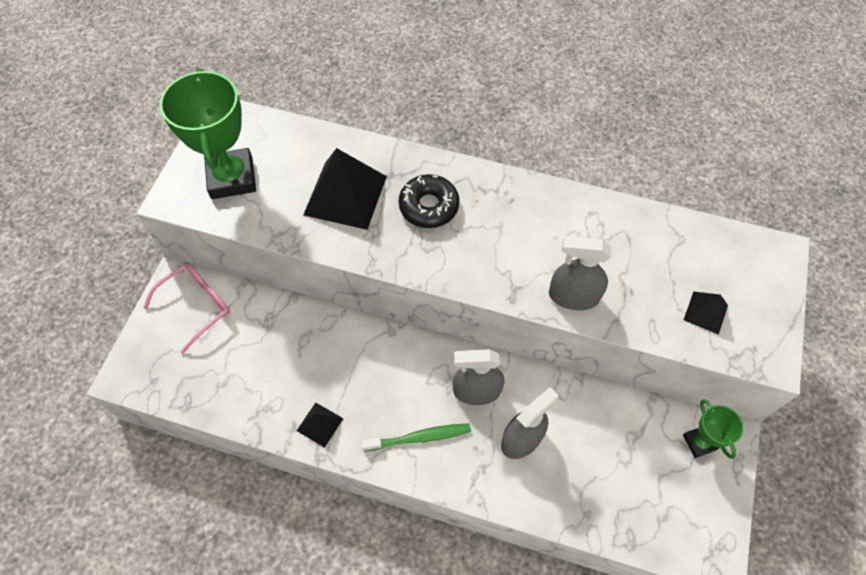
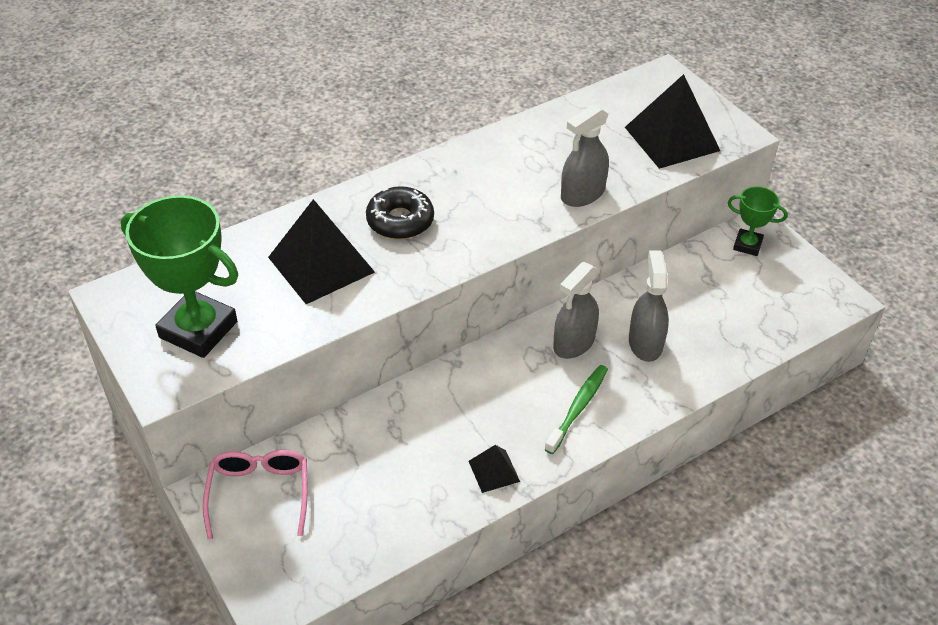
camera: 50 degrees left, 15 degrees down
(705, 312) = (671, 138): black pyramid -> black pyramid, size x2.03

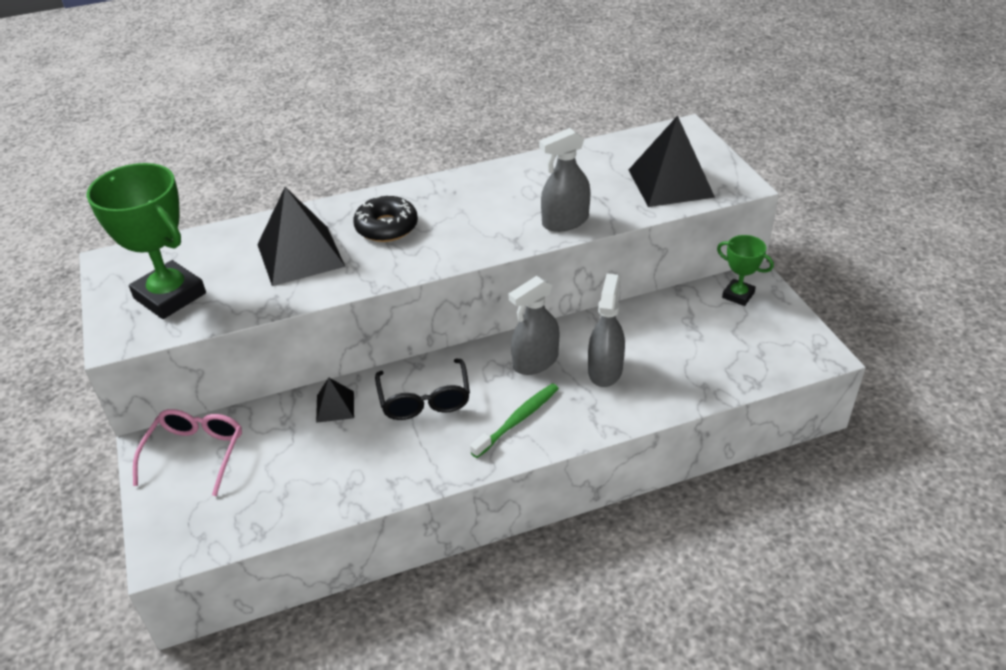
camera: 15 degrees right, 5 degrees down
(477, 400) = (425, 400): none -> black glasses
(494, 471) = (415, 465): black pyramid -> black pyramid (335, 406)

